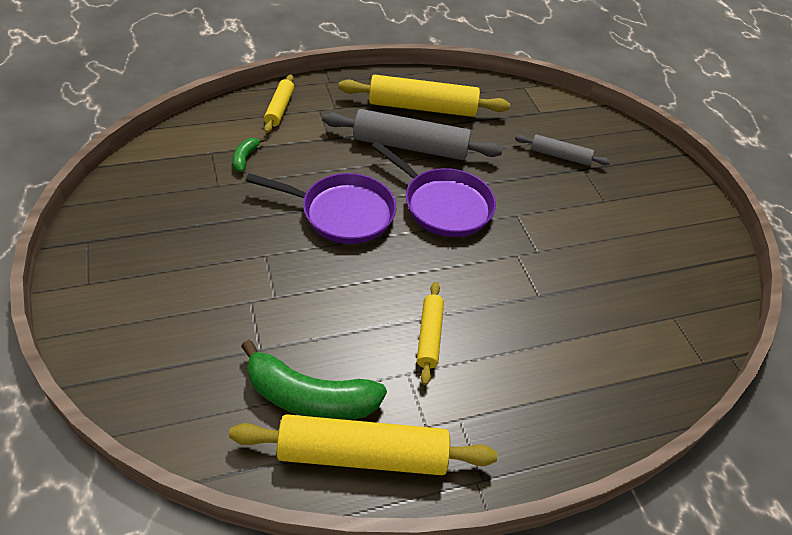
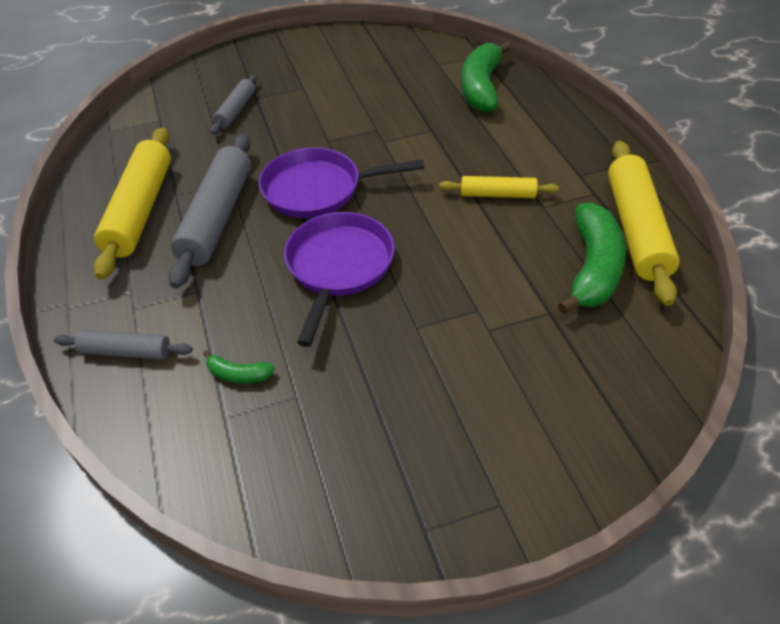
camera: 85 degrees left, 0 degrees up
(279, 109) = (126, 351): yellow rolling pin -> grey rolling pin
(443, 205) = (318, 189): purple pan -> purple pan turned 135 degrees counterclockwise
(629, 352) = (481, 87): none -> green banana

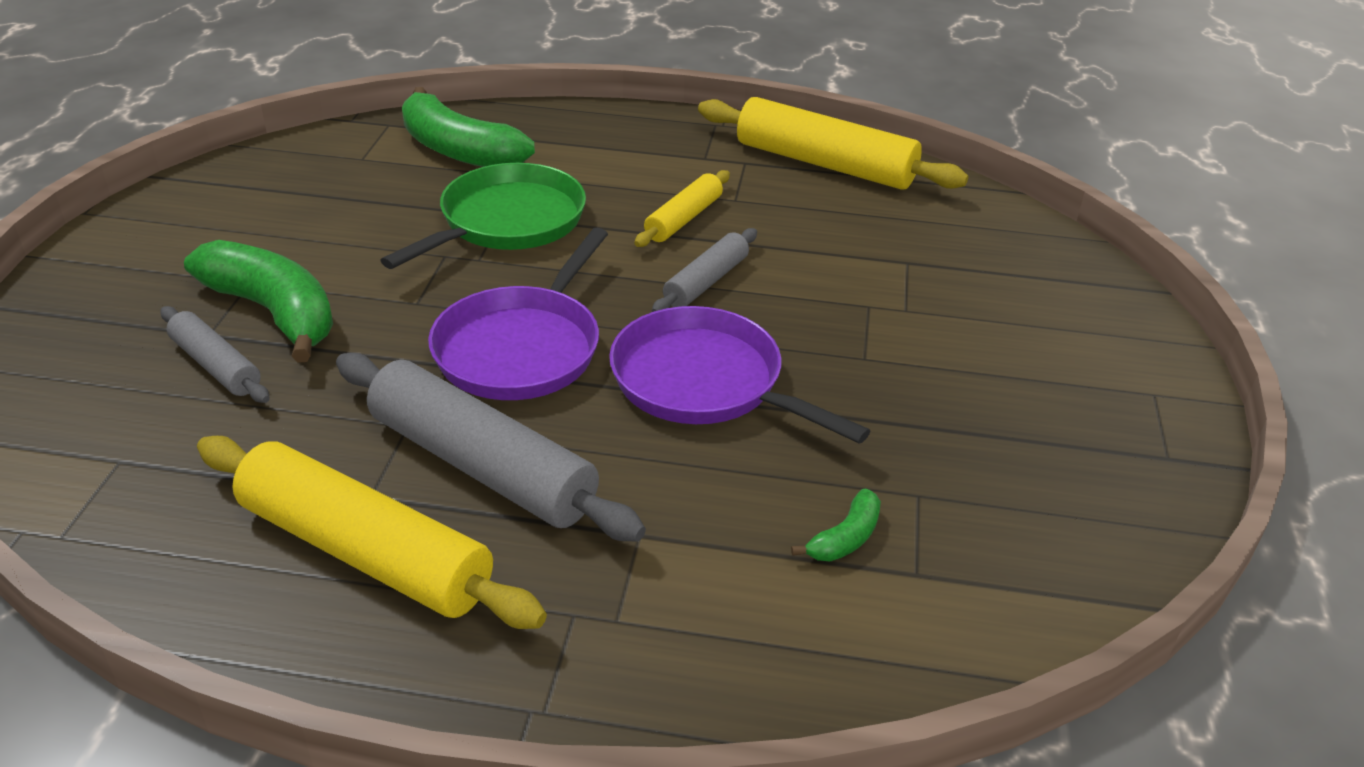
camera: 65 degrees left, 10 degrees down
(126, 351) = (713, 653): grey rolling pin -> grey rolling pin (706, 282)
(427, 134) = (507, 222): none -> green pan
(593, 268) = (862, 211): green banana -> green banana (274, 312)

